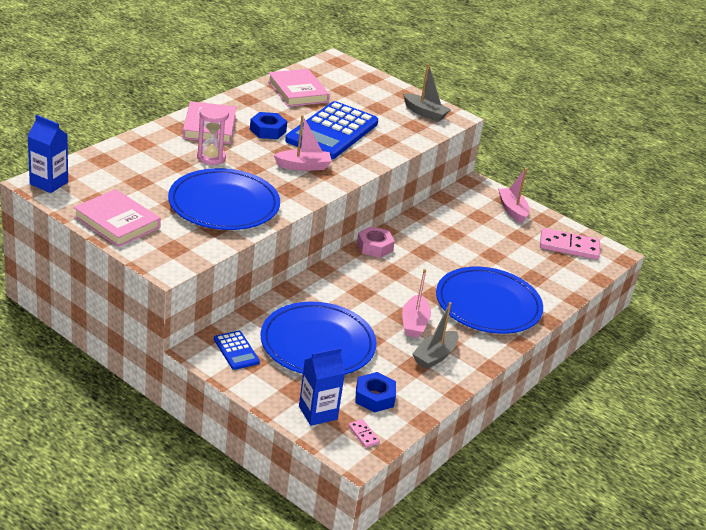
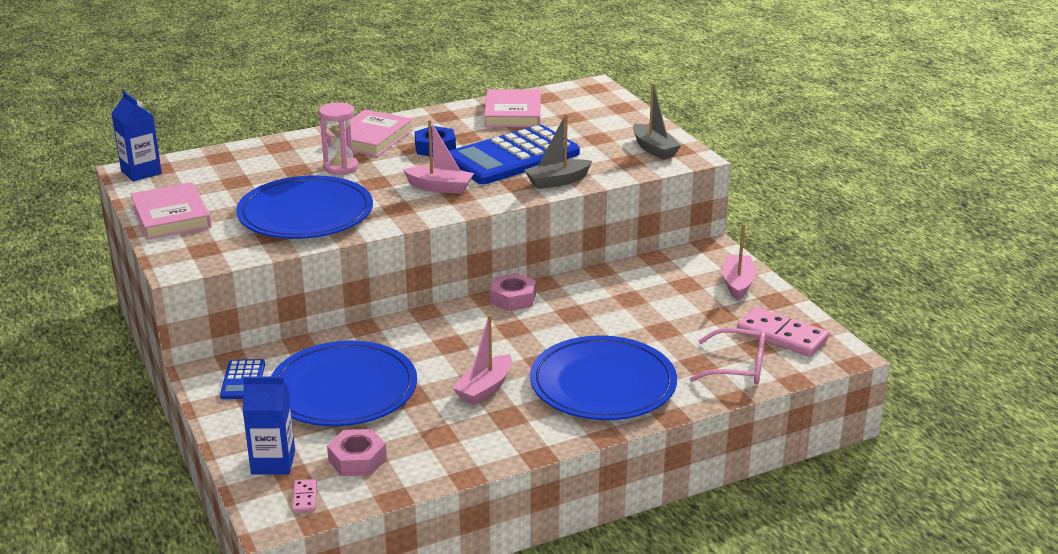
camera: 30 degrees right, 5 degrees down
(374, 397) = (357, 459): blue nut -> pink nut
(435, 356) = (477, 429): grey boat -> grey boat (557, 181)
(560, 275) = (738, 367): none -> pink glasses

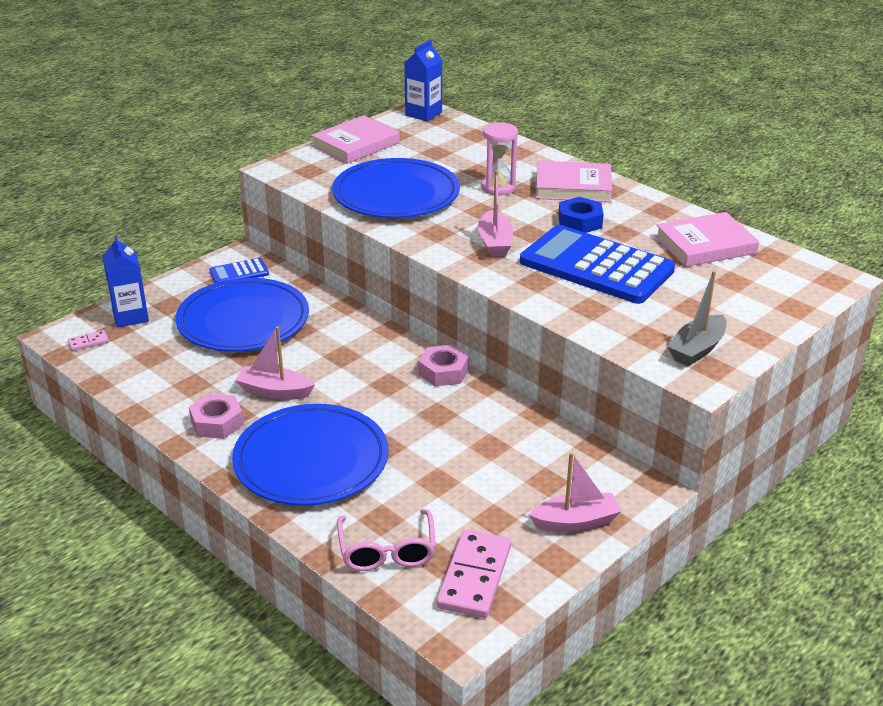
camera: 70 degrees right, 5 degrees up
(357, 459) = (145, 353): pink nut -> pink nut (217, 422)
(557, 181) = (560, 303): grey boat -> none

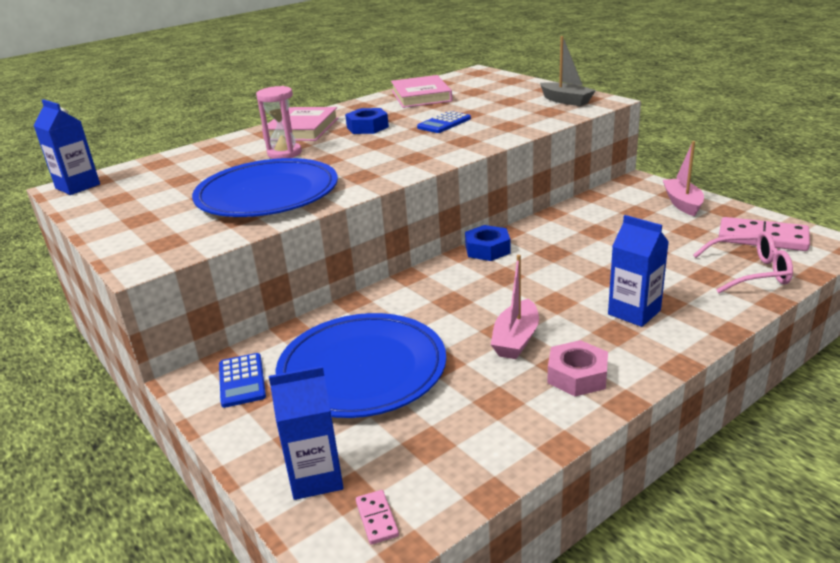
camera: 80 degrees left, 5 degrees down
(311, 460) = (634, 312): blue plate -> blue carton
(356, 144) = (120, 218): pink book -> none
(443, 372) = (487, 249): pink nut -> blue nut
(495, 243) = (392, 154): pink boat -> none
(596, 266) = (444, 123): blue calculator -> blue calculator, size x0.45

